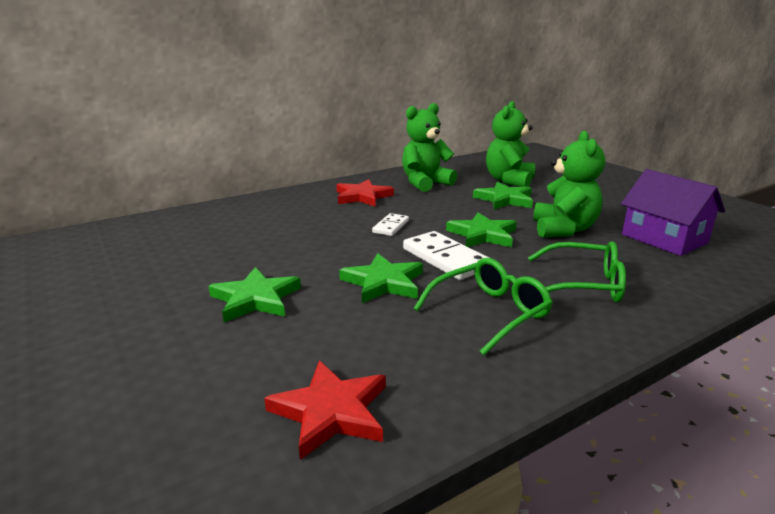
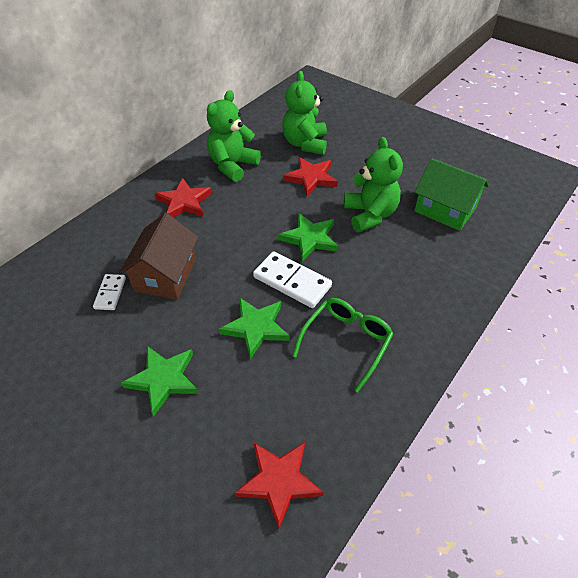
camera: 20 degrees left, 25 degrees up
(312, 234) = (166, 275): none -> brown house
(391, 226) = (230, 246): white domino -> white domino (110, 293)
(504, 199) = (311, 178): green star -> red star
(584, 284) = (402, 287): green glasses -> none
(664, 239) = (445, 210): purple house -> green house

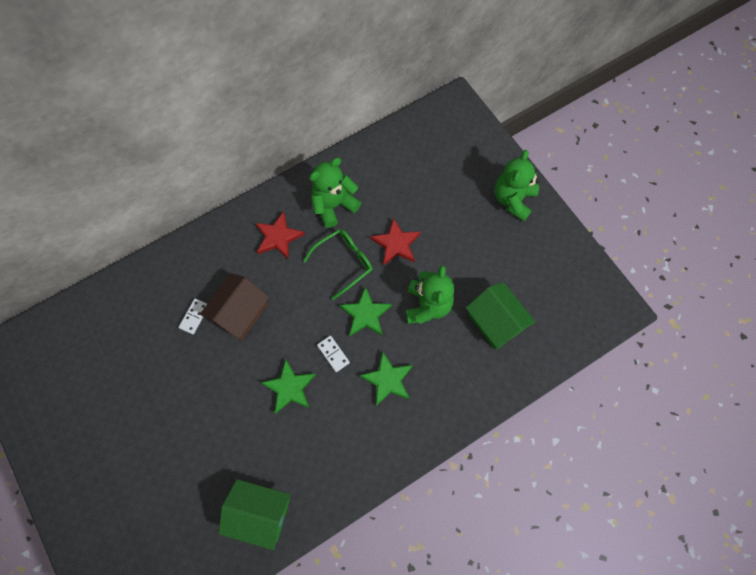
camera: 20 degrees right, 20 degrees up
(163, 379) = (211, 408): green star -> green star (388, 380)
(279, 481) = (260, 513): red star -> green house
(292, 281) = (333, 354): white domino -> white domino, size x0.58
(305, 144) = (409, 197): green teddy bear -> green teddy bear (513, 199)
(346, 341) = (350, 424): green glasses -> green glasses (344, 262)

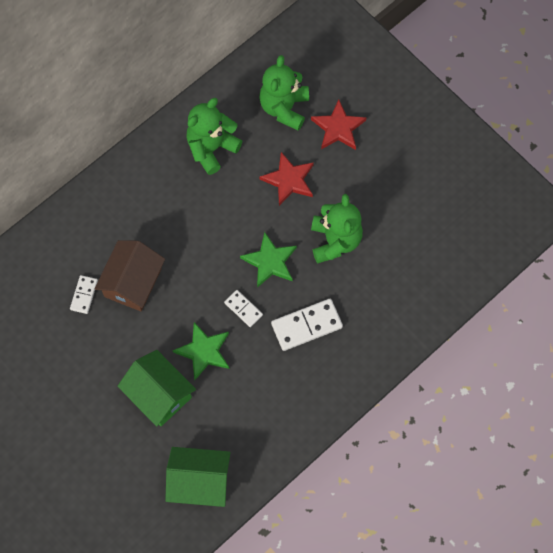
camera: 10 degrees left, 0 degrees up
(278, 237) = (157, 194): red star -> red star (338, 128)
(344, 262) = (236, 209): green glasses -> none
(388, 380) = (306, 326): green star -> white domino
(495, 322) = (411, 246): green house -> green house (159, 394)
(513, 199) = (409, 110): green teddy bear -> green teddy bear (284, 108)

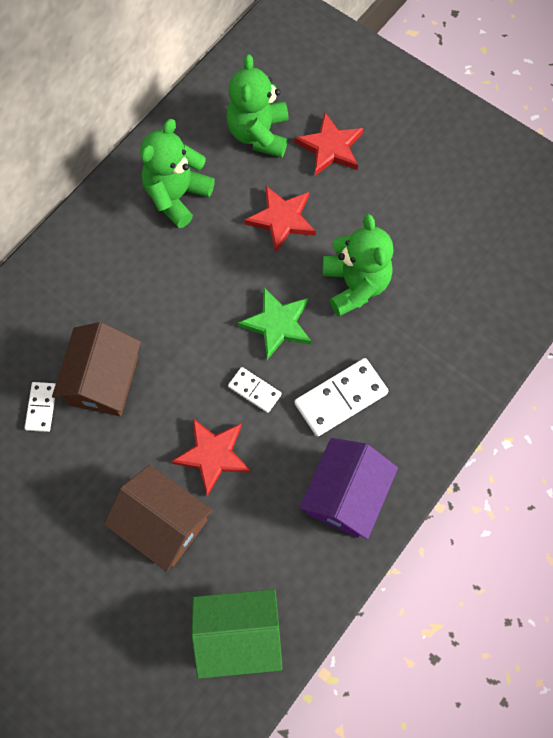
camera: 10 degrees left, 0 degrees up
(159, 394) = (163, 523): green house -> brown house
(204, 351) = (213, 455): green star -> red star
(296, 397) = (346, 495): none -> purple house

